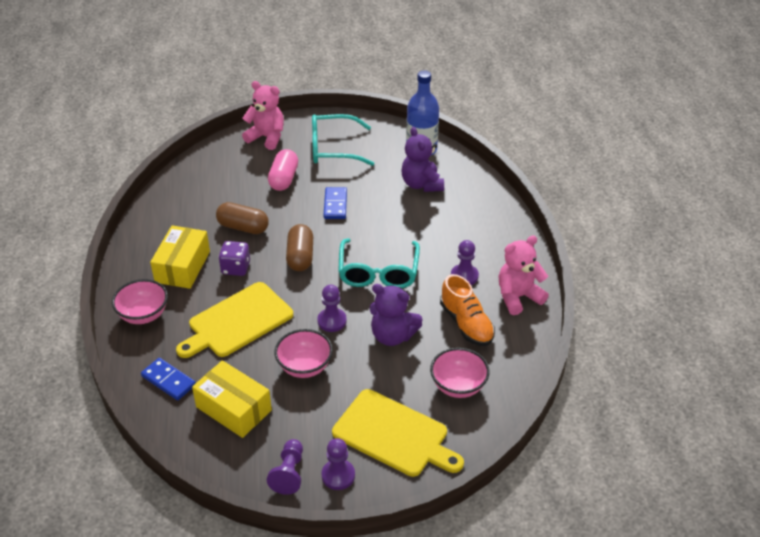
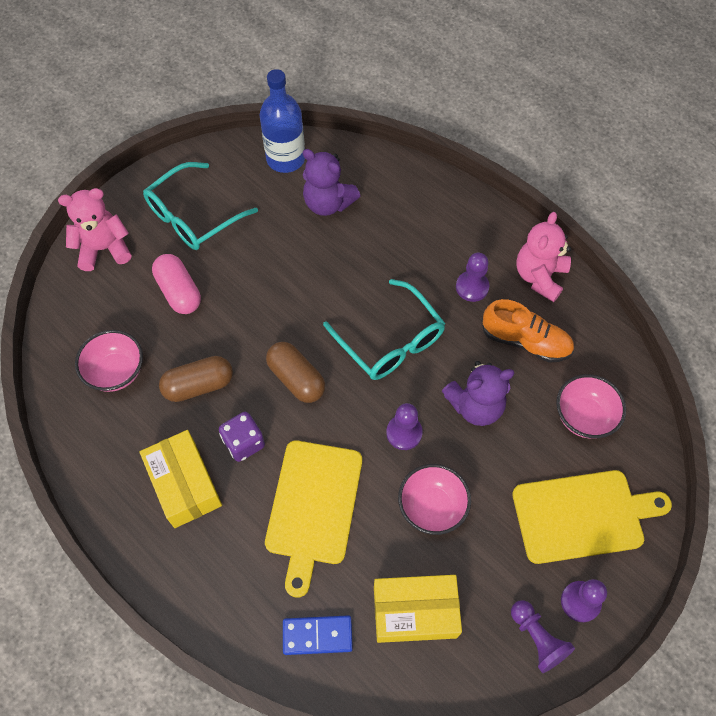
camera: 40 degrees left, 20 degrees up
(143, 315) = (206, 578): pink bowl -> pink bowl (116, 372)
(335, 205) = (267, 288): blue domino -> none

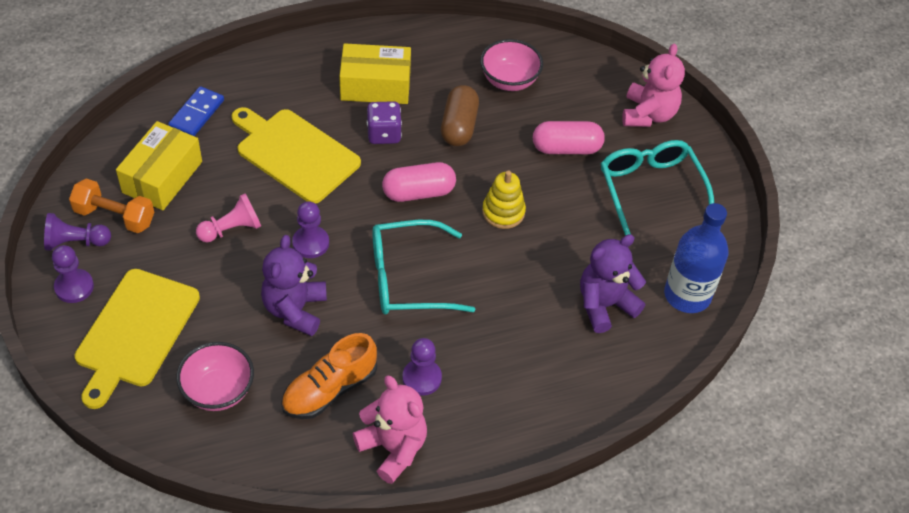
camera: 115 degrees right, 10 degrees down
(279, 306) = (503, 212): none -> yellow stacking toy
(296, 378) = (418, 192): brown capsule -> pink capsule
(432, 507) = (232, 229): pink bowl -> pink pawn
(486, 623) = (115, 216): none -> orange dumbbell

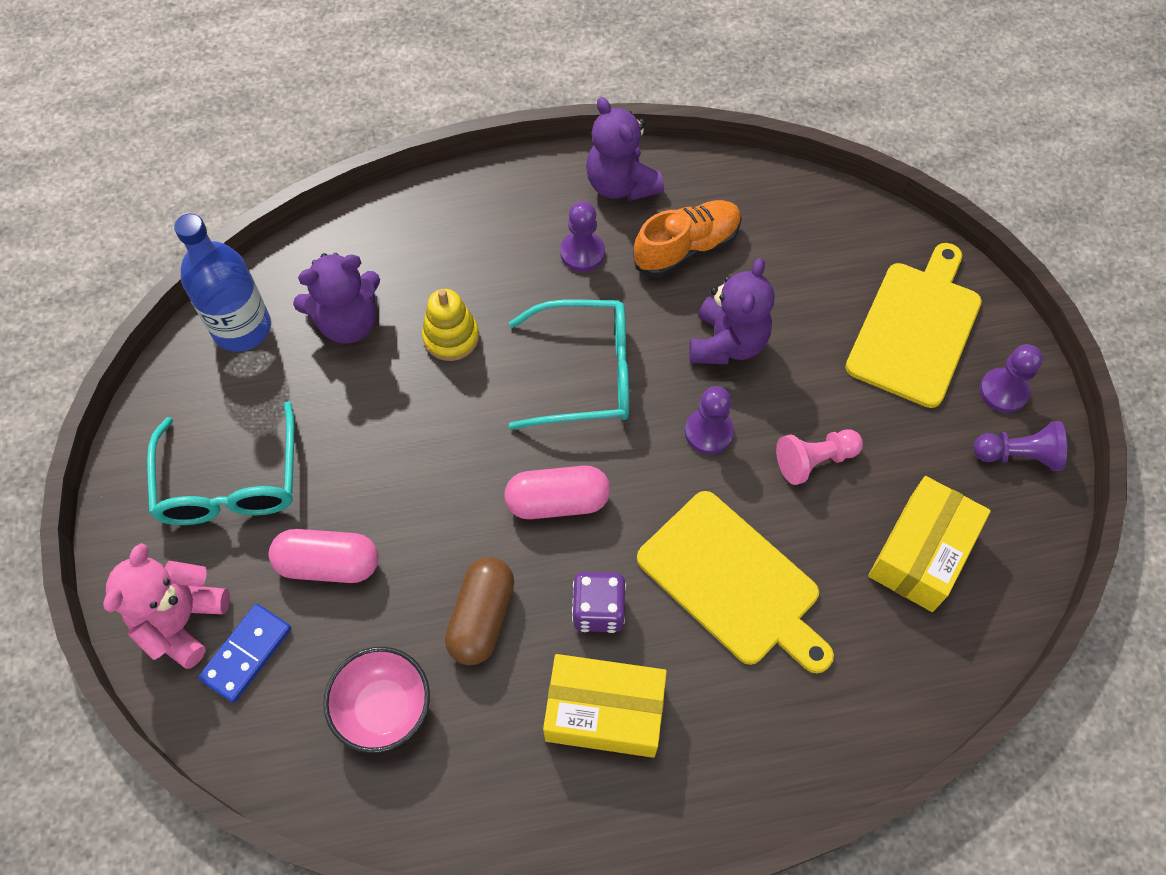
camera: 170 degrees left, 10 degrees up
(115, 216) = (975, 491): orange dumbbell -> none
(197, 114) = (887, 670): blue domino -> blue domino (246, 654)
(218, 391) = (810, 255): pink bowl -> none
(393, 448) = (621, 185): pink teddy bear -> purple teddy bear
(503, 212) = (445, 461): yellow stacking toy -> yellow stacking toy (451, 337)

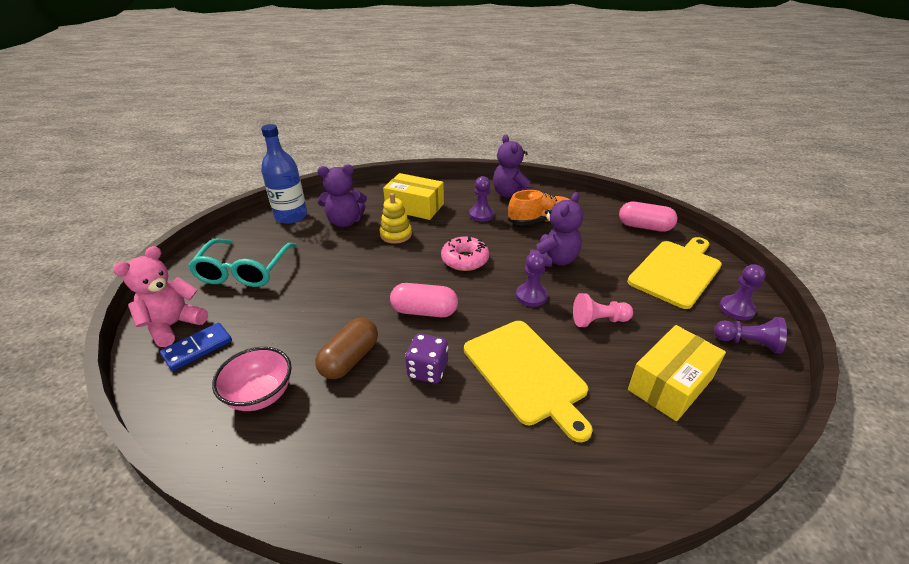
camera: 15 degrees right, 25 degrees down
(328, 564) = (273, 315): pink capsule -> pink capsule (644, 227)
(586, 374) = (465, 259): turquoise glasses -> pink donut
(604, 712) = (408, 431): yellow box -> yellow box (415, 207)

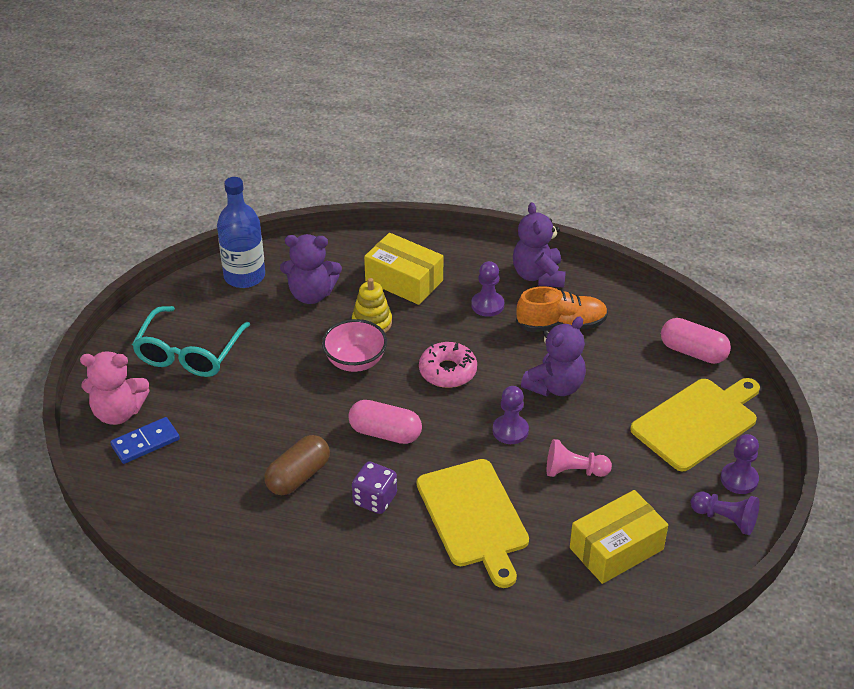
camera: 10 degrees right, 5 degrees up
(173, 325) = (118, 412): pink teddy bear -> pink teddy bear turned 135 degrees counterclockwise
(260, 395) = (209, 500): pink bowl -> pink bowl (355, 361)

